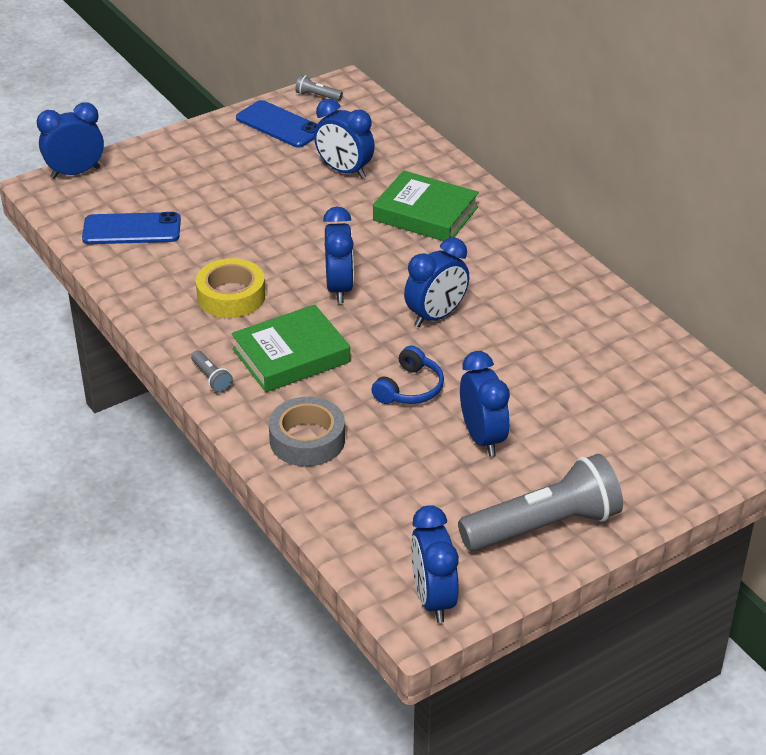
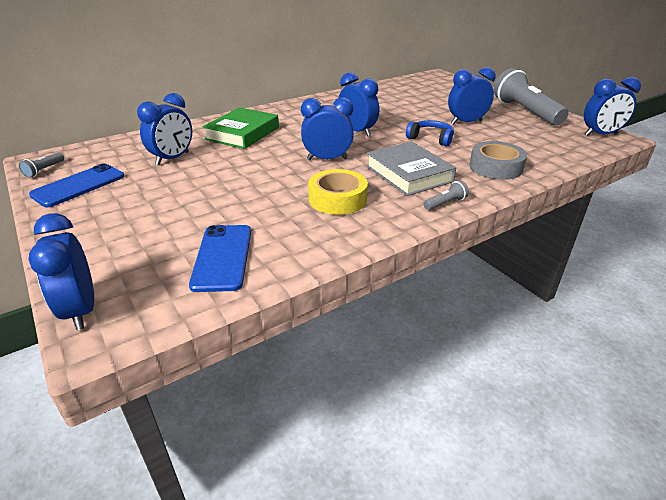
camera: 90 degrees left, 5 degrees down
(291, 355) = (408, 174): green book -> grey book

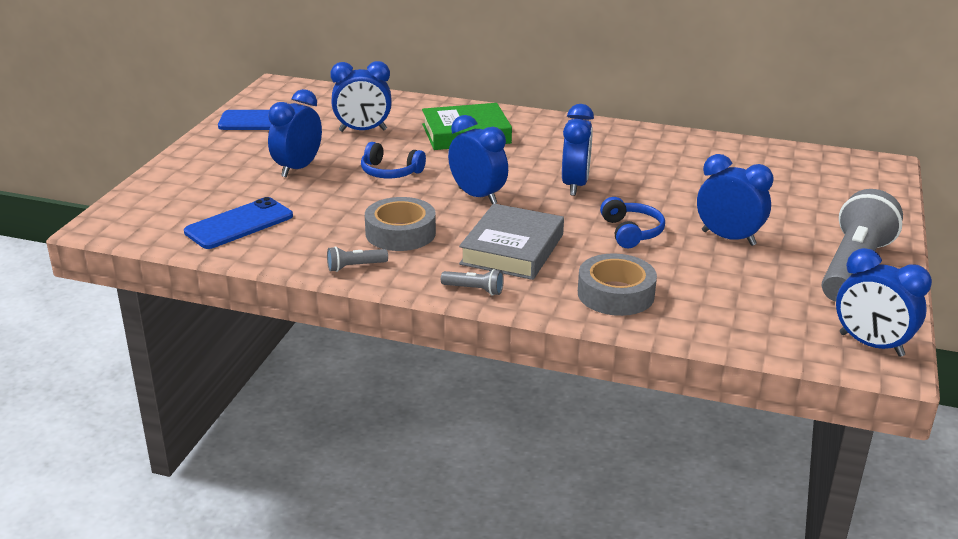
camera: 50 degrees right, 5 degrees down
(44, 170) = (267, 97): grey flashlight -> grey flashlight (355, 267)
(81, 310) = (121, 207): blue clock -> blue clock (298, 168)
(248, 172) = (390, 172): none -> blue headphones
(337, 199) = (400, 233): yellow tape -> grey tape

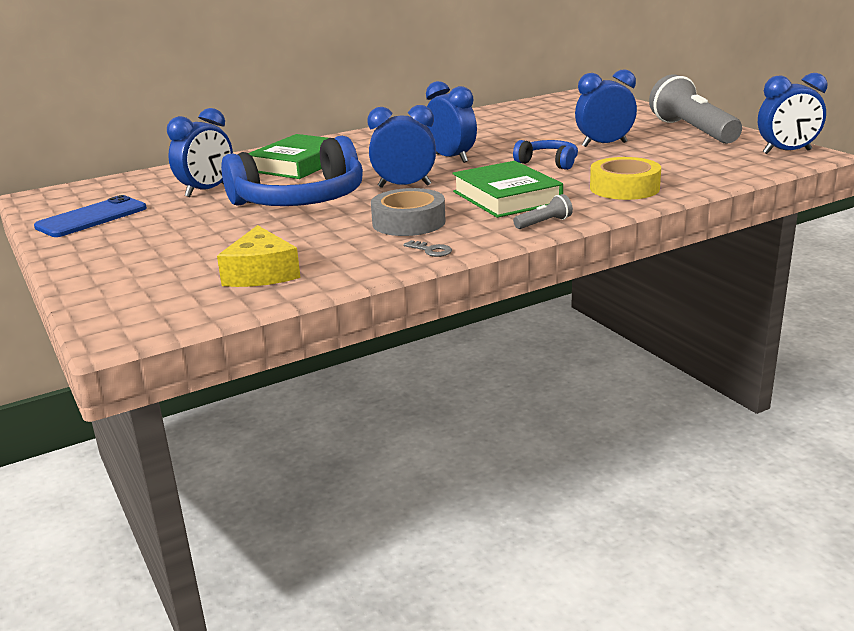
camera: 45 degrees left, 5 degrees down
(239, 224) = (261, 273): blue phone -> yellow cheese
(298, 168) = (214, 227): blue clock -> none
(355, 267) = (431, 250): grey flashlight -> grey key
(390, 172) = (301, 200): blue headphones -> blue headphones, size x2.06
(512, 249) = (506, 197): grey book -> green book
(615, 294) = (624, 188): grey tape -> yellow tape

